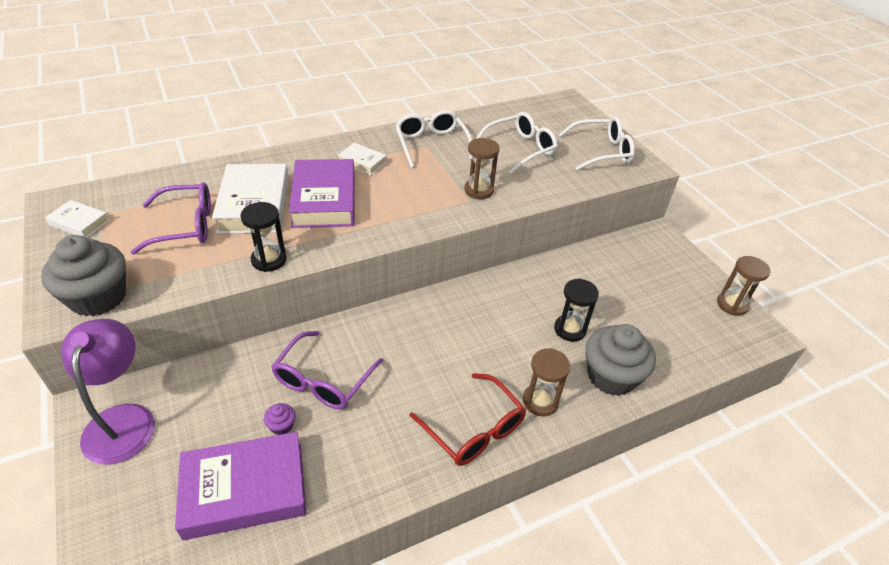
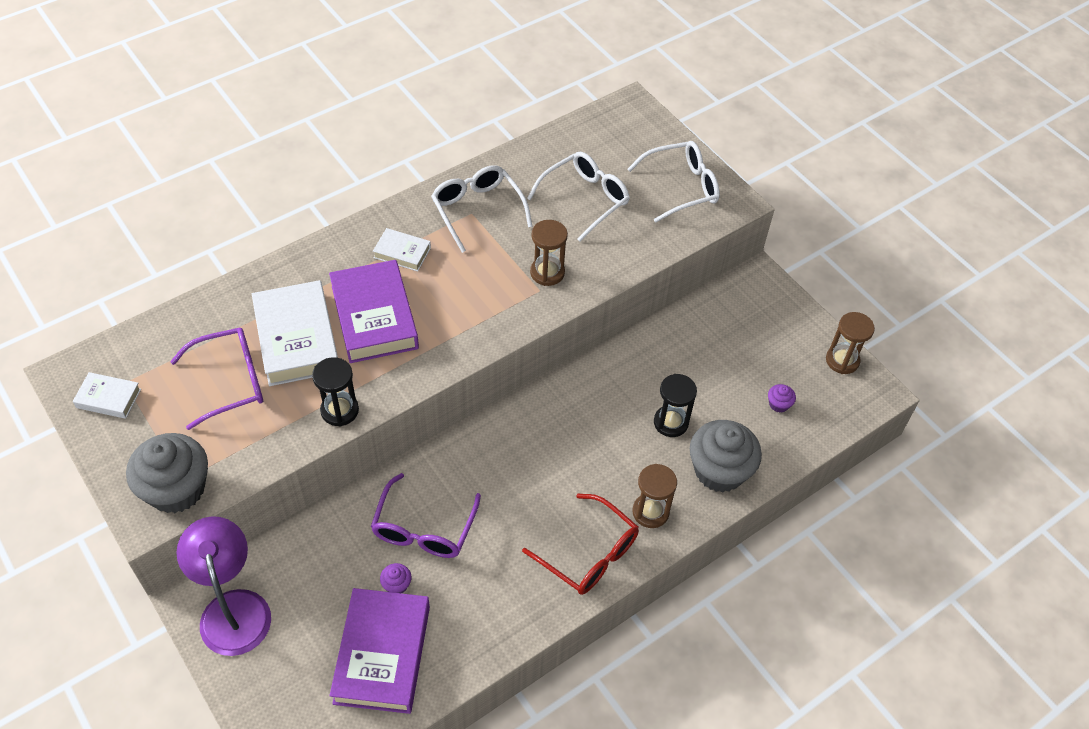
camera: 10 degrees left, 10 degrees up
(245, 489) = (382, 654): purple book -> purple book turned 60 degrees counterclockwise
(672, 330) = (778, 404): none -> purple cupcake

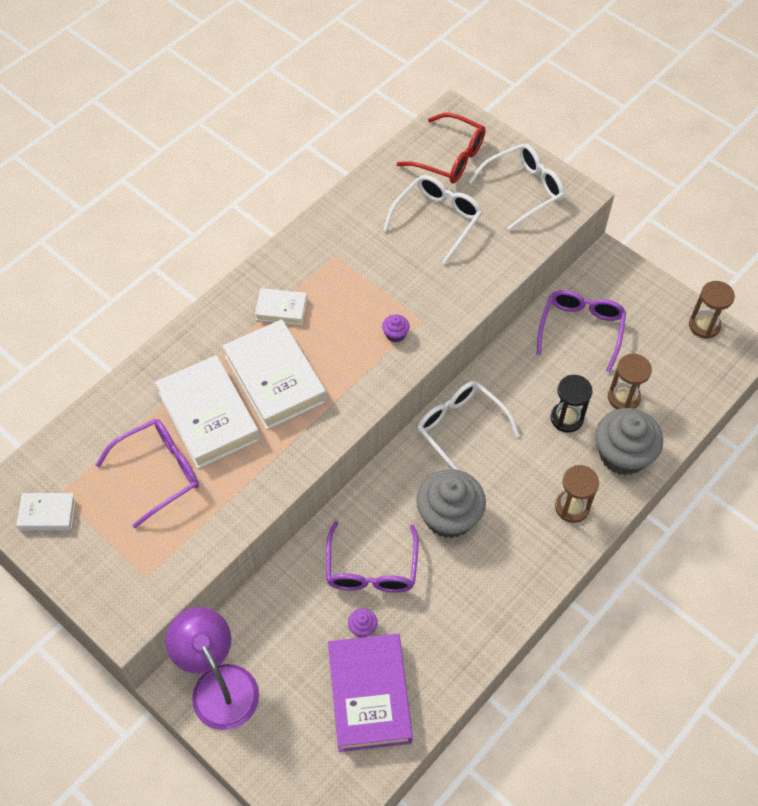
camera: 10 degrees left, 5 degrees up
(176, 489) = (143, 588): grey cupcake -> grey cupcake (449, 516)
(339, 410) = (271, 478): black hourglass -> none
(374, 317) = (275, 379): purple book -> white book
(478, 211) = (340, 252): white glasses -> white glasses (461, 428)
(547, 272) = (423, 301): brown hourglass -> brown hourglass (623, 397)
(588, 553) = (527, 559): red glasses -> red glasses (449, 157)
(710, 339) = (581, 330): none -> purple glasses
(778, 404) = (658, 380): purple cupcake -> purple cupcake (395, 334)

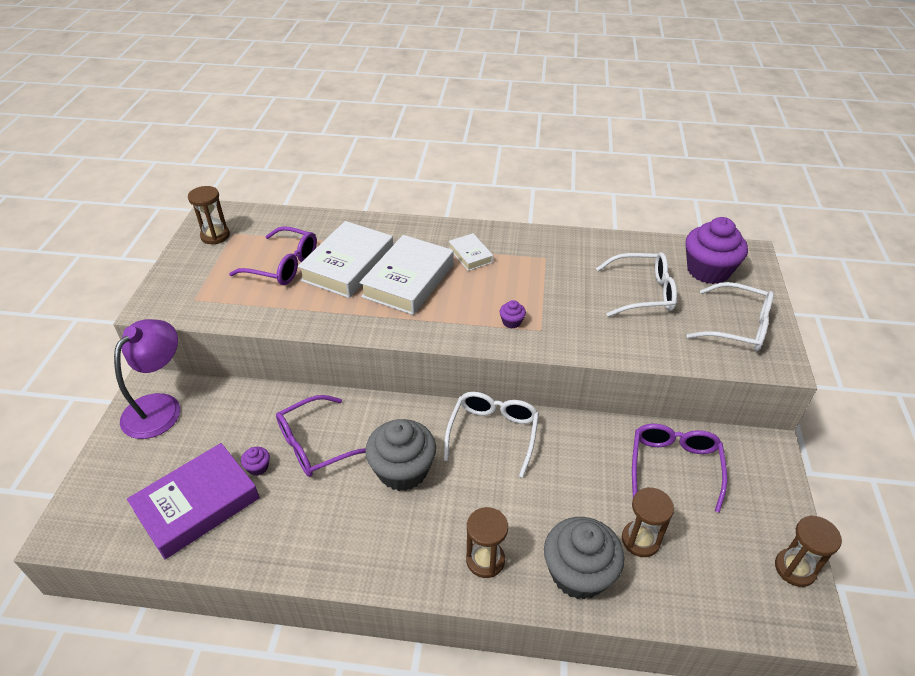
camera: 55 degrees right, 15 degrees down
(48, 514) = (215, 236): white book -> brown hourglass
(449, 157) = (708, 270): red glasses -> purple cupcake
(566, 418) = (574, 505): black hourglass -> none
(581, 330) = (674, 467): purple glasses -> purple glasses turned 60 degrees counterclockwise

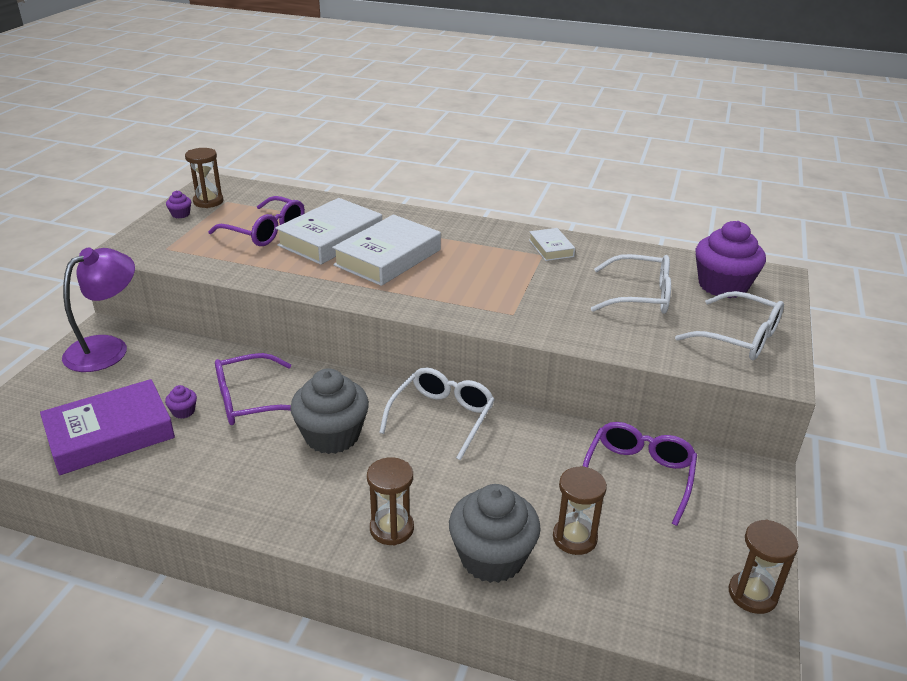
camera: 10 degrees right, 10 degrees down
(470, 255) = (462, 244): white book -> white book (551, 248)
(511, 322) = (484, 303): purple cupcake -> purple cupcake (180, 214)

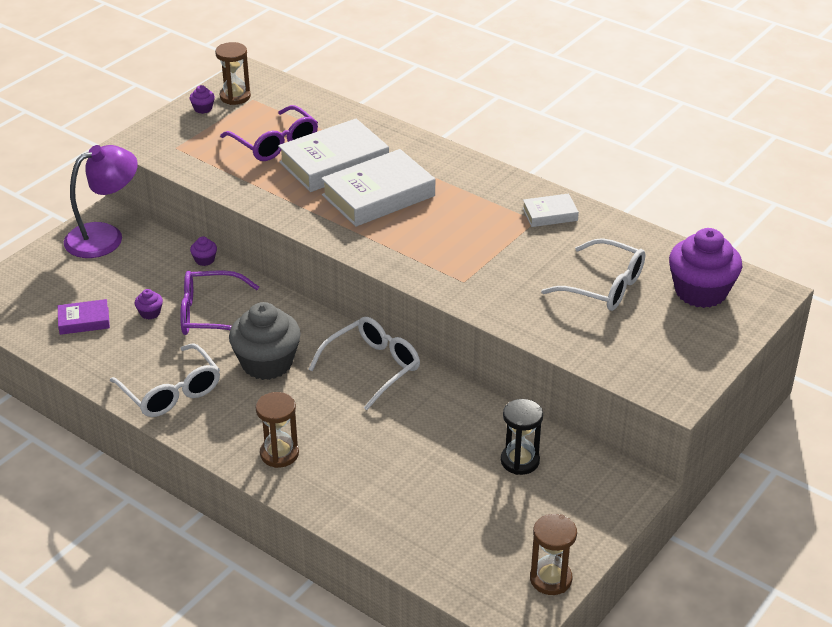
camera: 20 degrees right, 5 degrees up
(110, 434) = (84, 321): purple book -> purple book, size x0.50
(222, 351) = (204, 260): none -> purple cupcake
(492, 557) = (349, 496): grey cupcake -> none
(551, 248) = (550, 214): white book -> white book turned 75 degrees clockwise
(574, 538) = (428, 498): brown hourglass -> none
(638, 476) = (520, 461): purple glasses -> black hourglass
(738, 337) = (670, 350): white glasses -> white glasses (171, 391)

